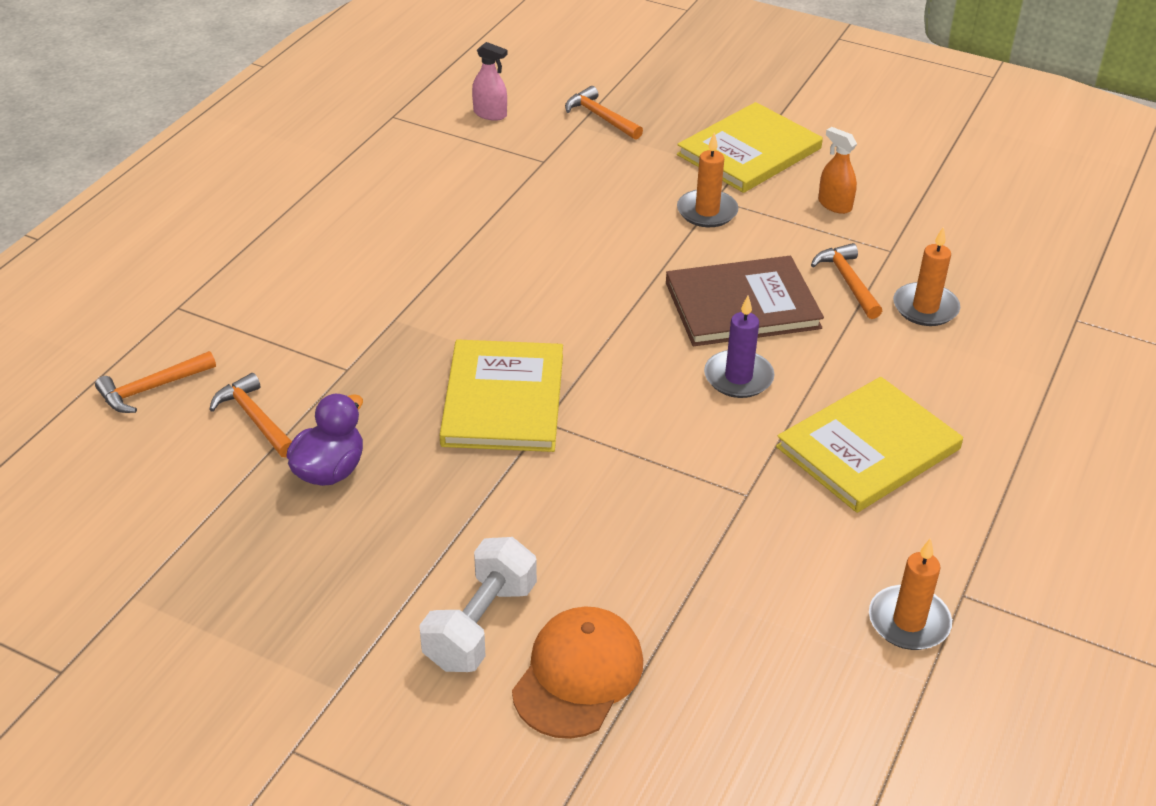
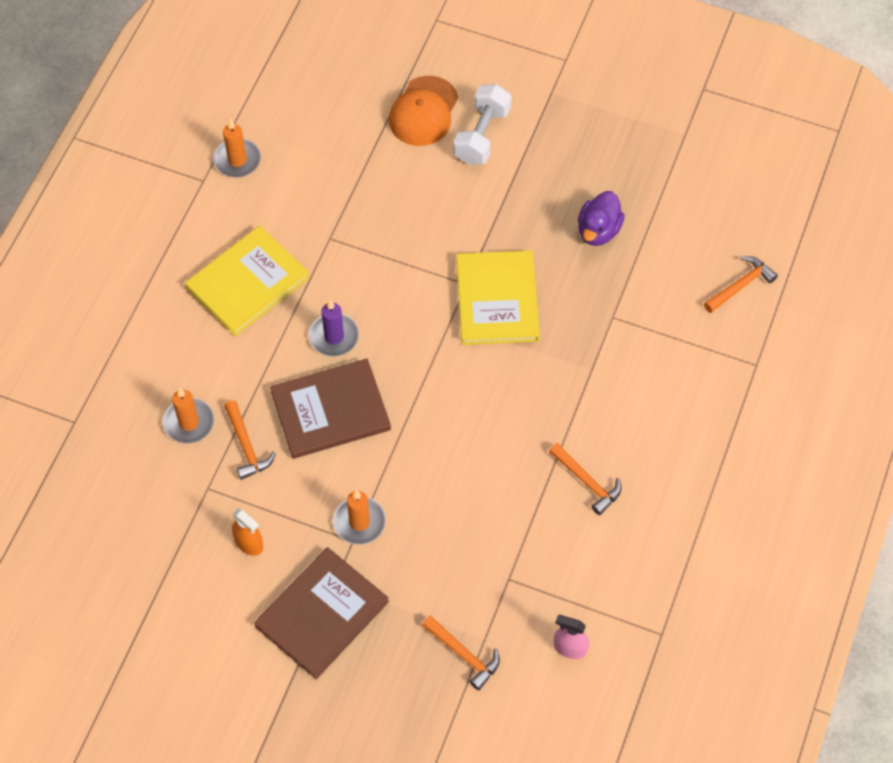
camera: 175 degrees right, 20 degrees up
(254, 418) = (661, 267): orange hammer -> orange hammer (587, 482)
(749, 151) = (322, 614): yellow book -> brown book

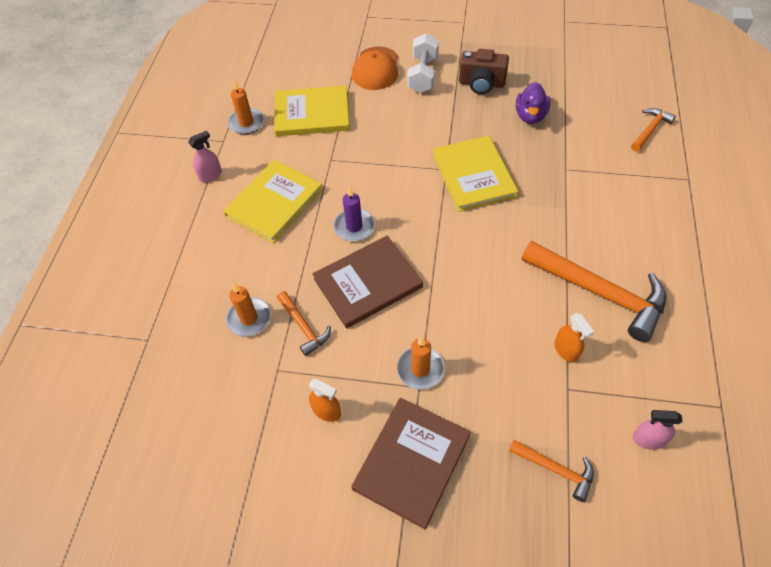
camera: 10 degrees left, 5 degrees down
(178, 227) = (210, 175): none -> pink spray bottle
(323, 164) = (312, 113): none -> yellow book
(523, 538) = (566, 350): none -> orange spray bottle
(553, 167) = (481, 84): none -> brown camera
(587, 482) = (600, 293): orange hammer -> orange hammer, size x1.99

